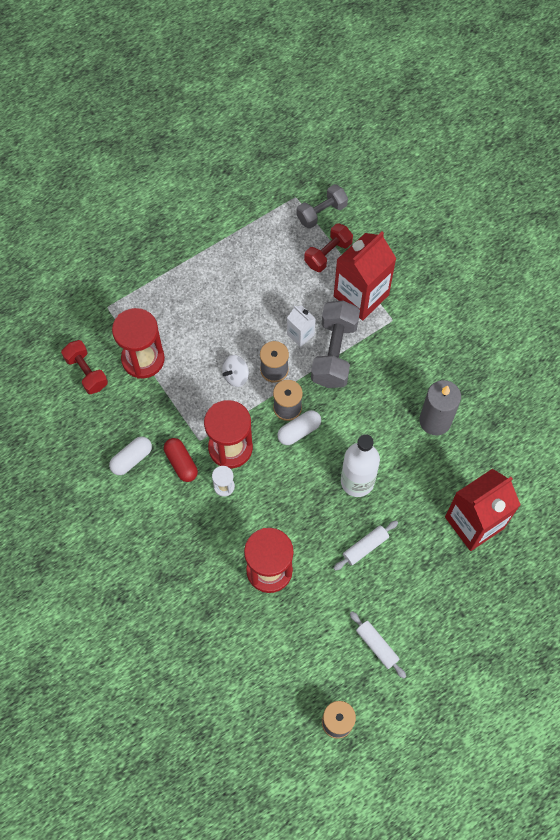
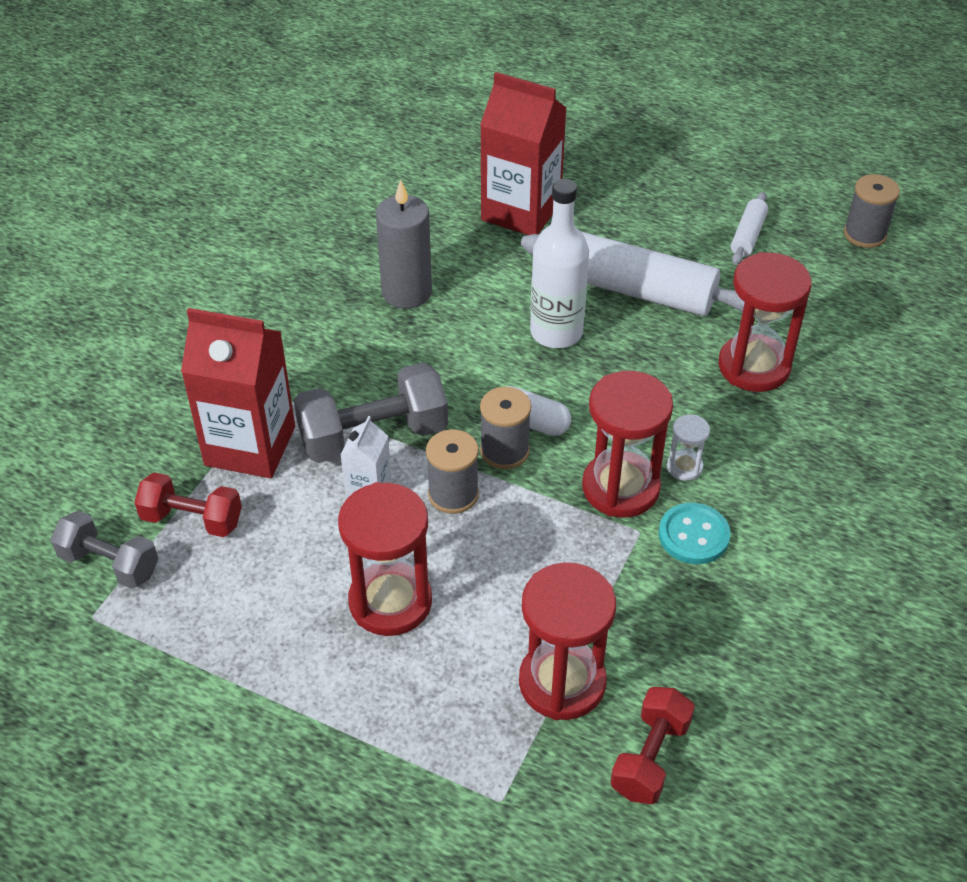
camera: 120 degrees left, 20 degrees down
(131, 459) = (742, 603): white capsule -> none
(181, 463) = (693, 535): red capsule -> turquoise button
(229, 313) = (390, 602): none -> red hourglass
(236, 376) = (498, 537): white spinning top -> none
(365, 547) = (638, 290): white rolling pin -> white rolling pin, size x2.10

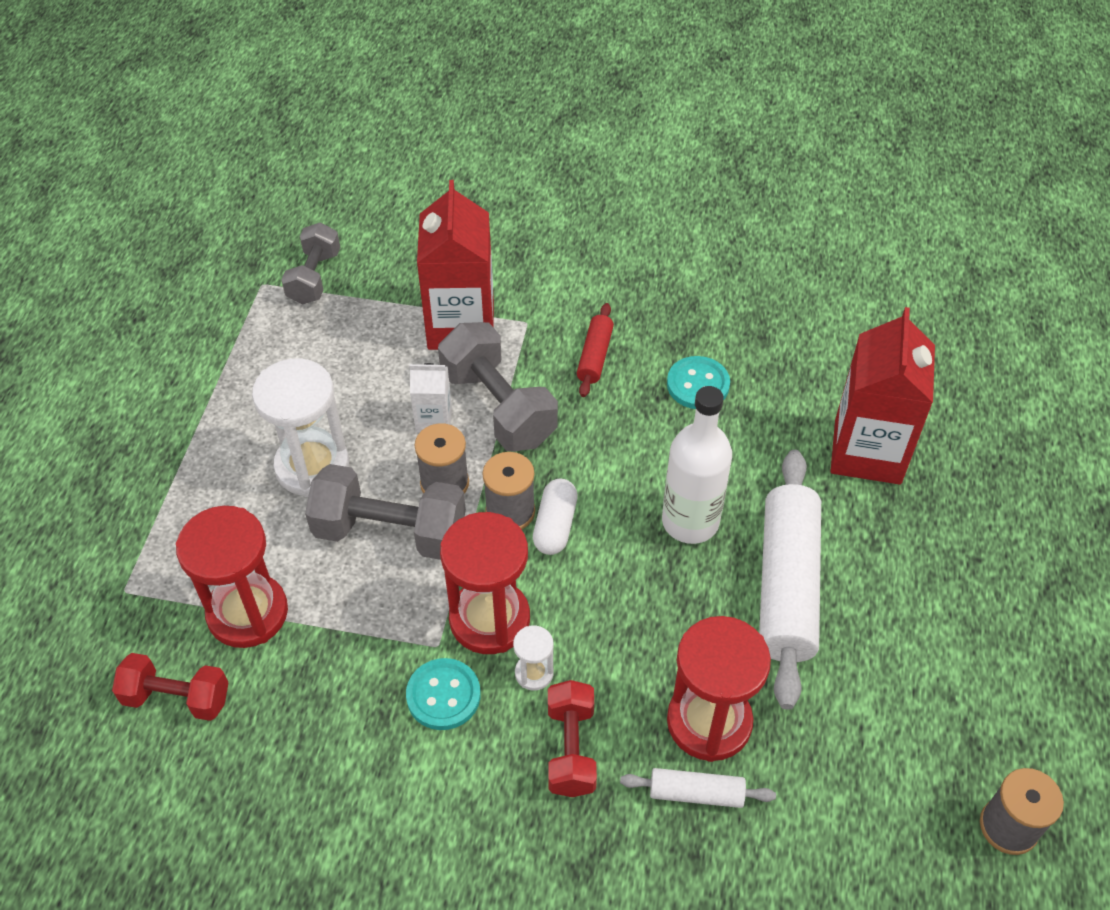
camera: 75 degrees right, 5 degrees up
(192, 519) = (370, 312): red dumbbell -> red dumbbell (571, 749)
(340, 353) = (594, 356): none -> red rolling pin
(390, 602) = (312, 466): red hourglass -> white hourglass
(406, 292) = (698, 384): grey candle -> turquoise button
(498, 547) = (390, 532): none -> grey dumbbell
(748, 236) = (937, 686): white rolling pin -> white rolling pin (696, 793)

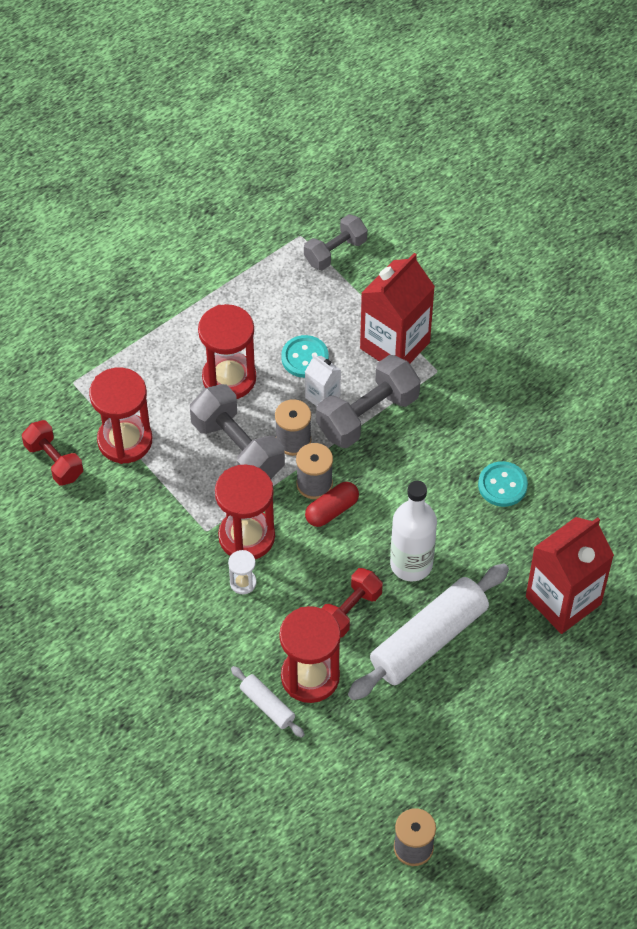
camera: 40 degrees right, 5 degrees up
(312, 466) = (229, 378): white hourglass -> red hourglass
(443, 695) = (186, 559): turquoise button -> turquoise button (305, 358)
(498, 407) = (367, 415): grey dumbbell -> grey dumbbell turned 45 degrees clockwise
(555, 526) = (332, 510): white capsule -> red capsule
(571, 749) = (225, 635): red dumbbell -> red dumbbell (350, 610)
(594, 356) = (457, 422): red rolling pin -> none

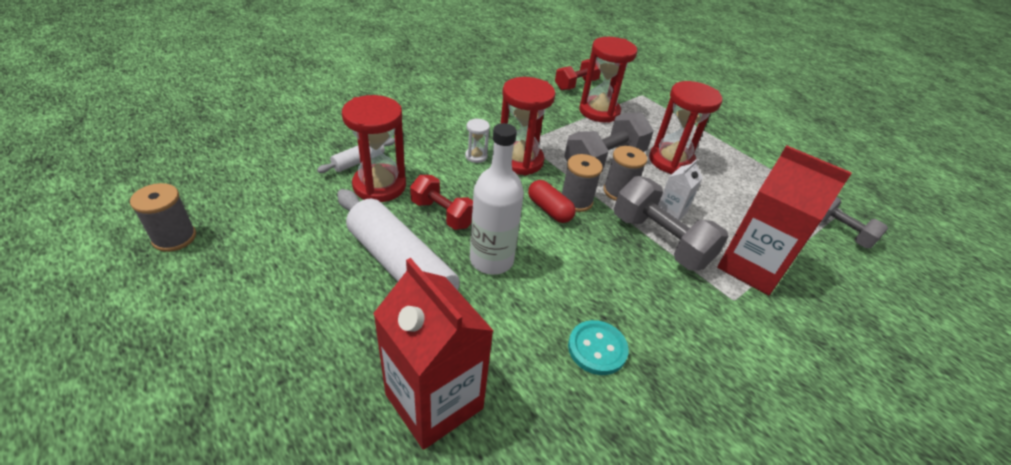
camera: 85 degrees right, 15 degrees down
(305, 358) = (709, 204): turquoise button -> none

